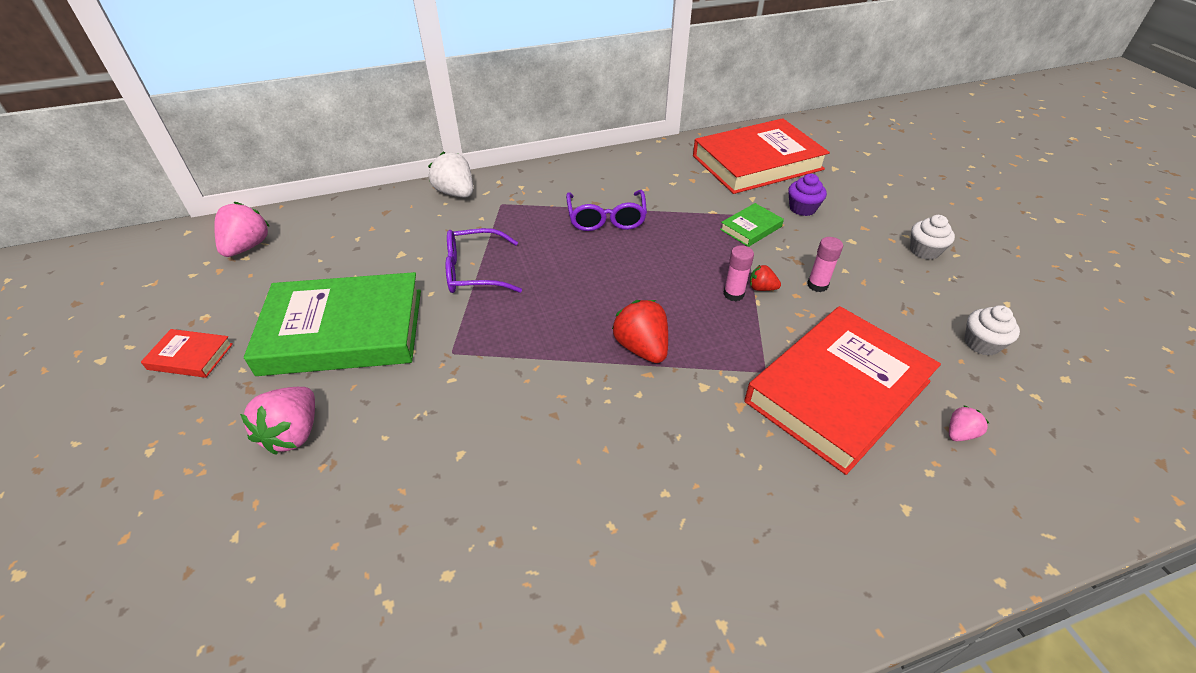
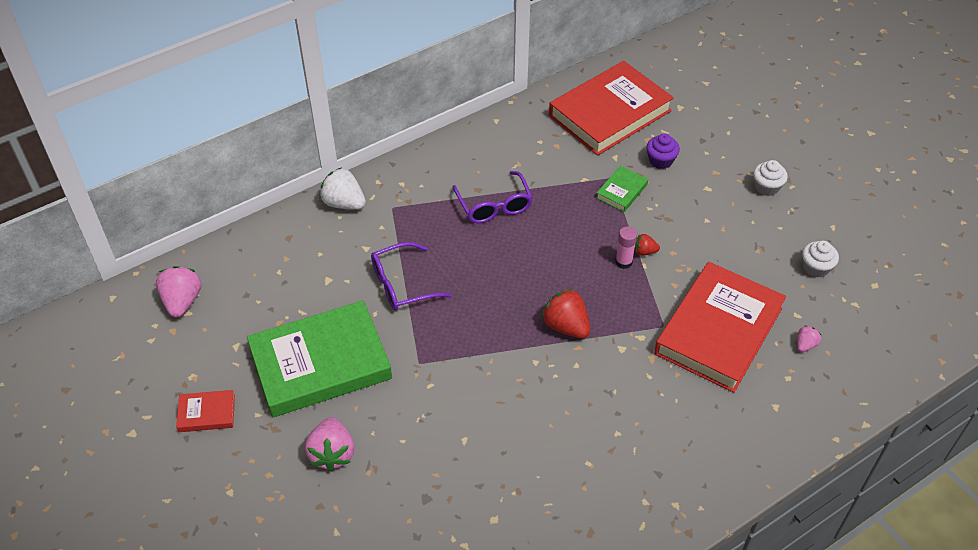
camera: 15 degrees left, 5 degrees up
(817, 285) = (687, 239): pink glue stick -> none

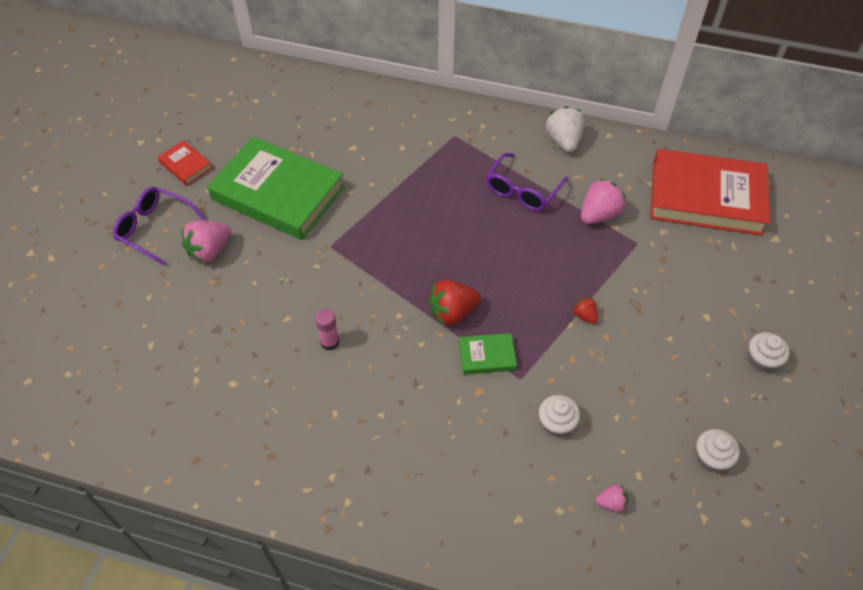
camera: 50 degrees right, 5 degrees up
(182, 301) = (262, 91): pink strawberry -> pink strawberry (599, 215)
(344, 203) = (429, 109): white strawberry -> white strawberry (564, 141)
(402, 285) = (390, 189): purple glasses -> purple glasses (154, 228)
(566, 326) = (452, 312): red strawberry -> red strawberry turned 120 degrees counterclockwise
(621, 191) = (631, 259): green book -> green book (487, 356)
(623, 262) = (558, 308): pink glue stick -> pink glue stick (330, 342)
(660, 160) = (697, 264): purple cupcake -> none
(718, 331) = (556, 423): red book -> white cupcake

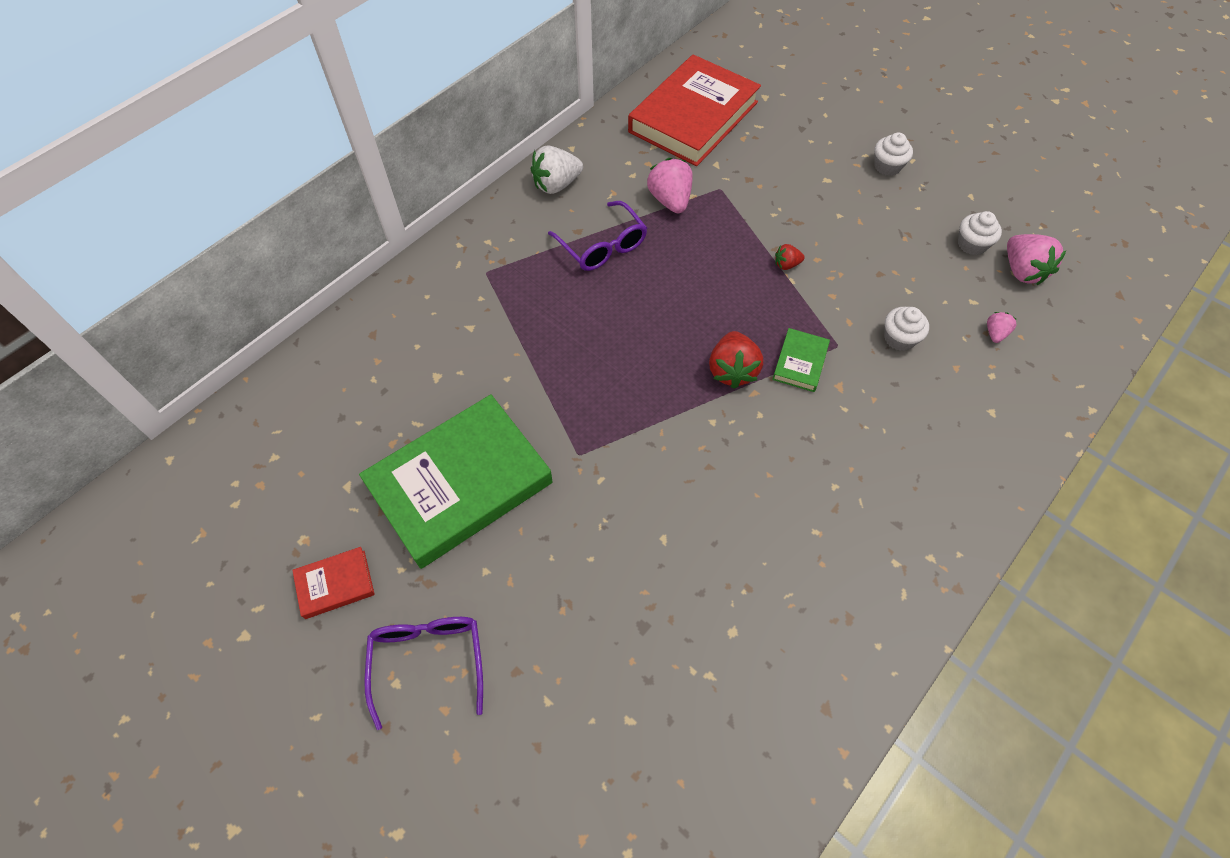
camera: 65 degrees left, 5 degrees up
(154, 228) = (428, 660): purple glasses -> purple glasses turned 120 degrees clockwise
(209, 251) = (510, 597): pink strawberry -> pink strawberry (1022, 271)
(330, 342) = (719, 504): pink glue stick -> none
(564, 141) = (556, 185): white strawberry -> white strawberry turned 45 degrees counterclockwise

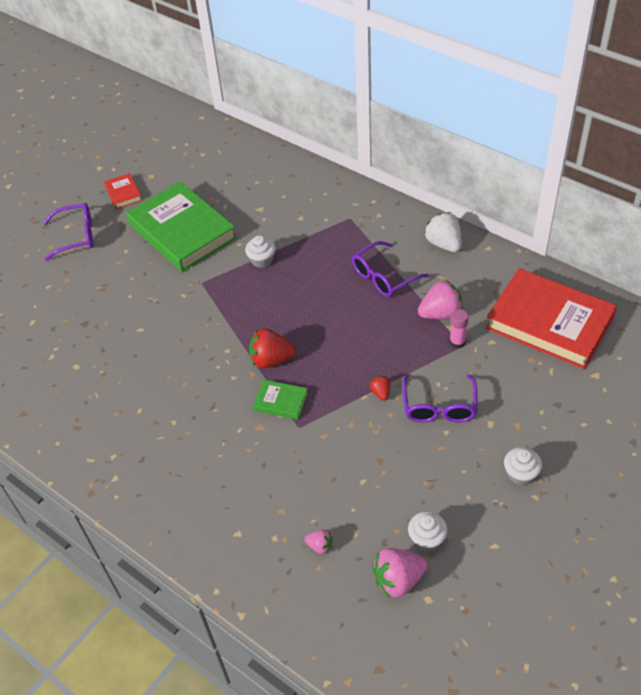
camera: 90 degrees right, 10 degrees down
(715, 191) = (457, 342): none -> pink glue stick
(806, 216) = (439, 407): none -> purple glasses
(899, 338) = (309, 470): white cupcake -> white cupcake (262, 260)

